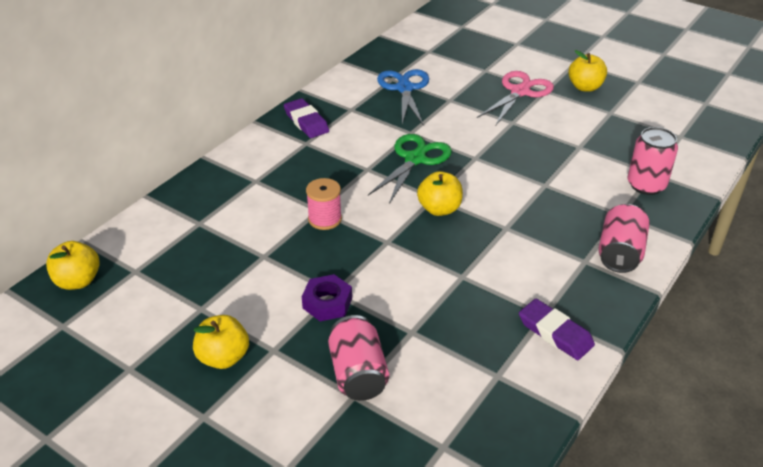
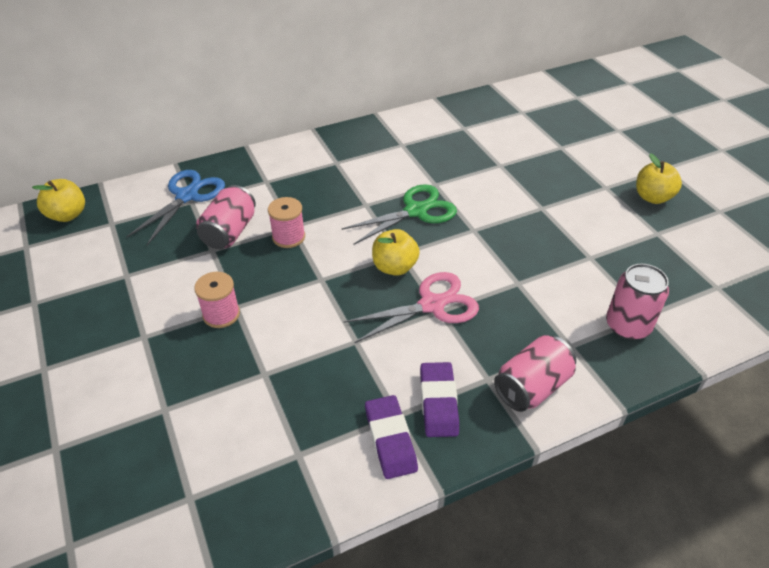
camera: 30 degrees right, 5 degrees up
(223, 357) = (103, 325): yellow apple -> none
(306, 122) = (353, 143): purple eraser -> purple eraser (438, 402)
(327, 303) = (221, 314): purple nut -> pink spool
(358, 374) = (186, 391): pink can -> pink can (229, 232)
(404, 89) = (467, 141): blue scissors -> blue scissors (187, 196)
(520, 92) = (577, 180): pink scissors -> pink scissors (431, 305)

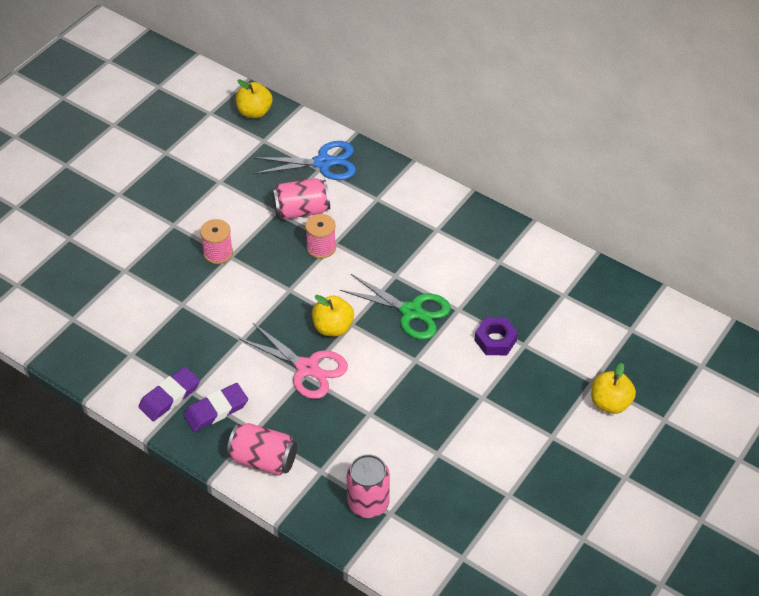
camera: 60 degrees right, 5 degrees up
(485, 177) = (495, 340): none -> purple nut
(652, 197) = (563, 478): yellow apple -> yellow apple (610, 403)

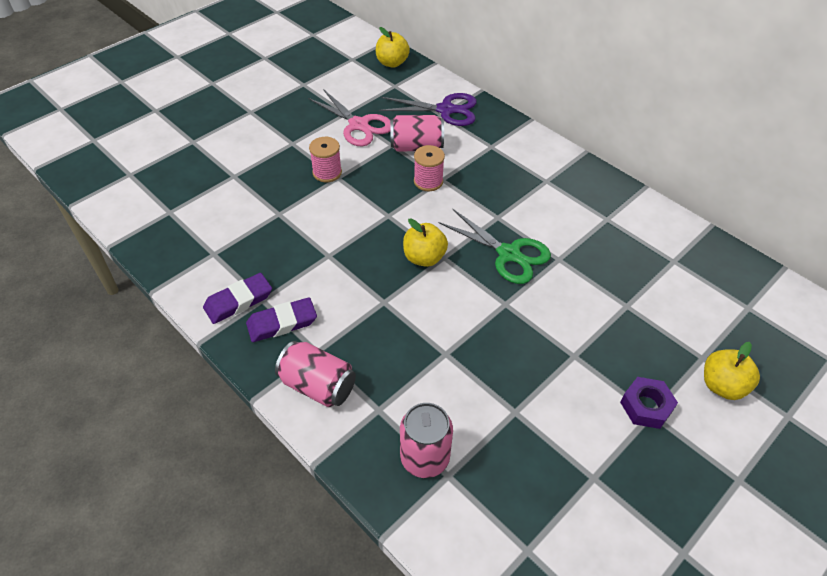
camera: 10 degrees right, 0 degrees up
(307, 368) = (388, 294): pink scissors -> pink scissors (358, 125)
(323, 163) = (445, 110): blue scissors -> purple scissors
(495, 340) = (595, 296): purple nut -> purple nut (646, 406)

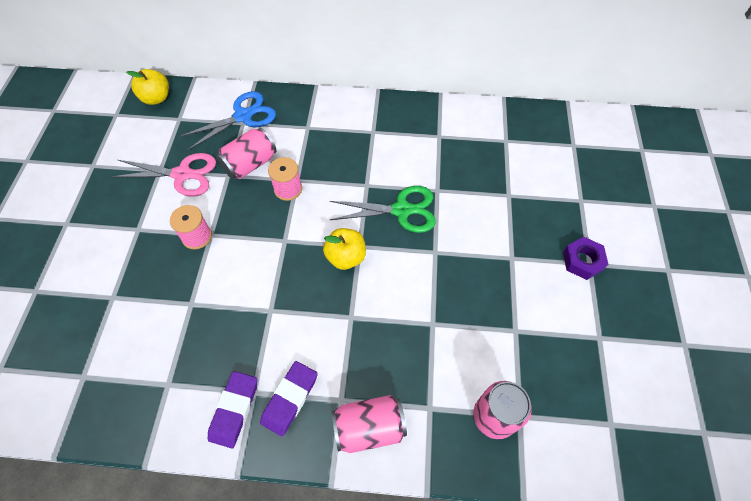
camera: 40 degrees left, 10 degrees up
(445, 110) = (243, 116): purple scissors -> blue scissors
(722, 385) = (607, 212): yellow apple -> none

